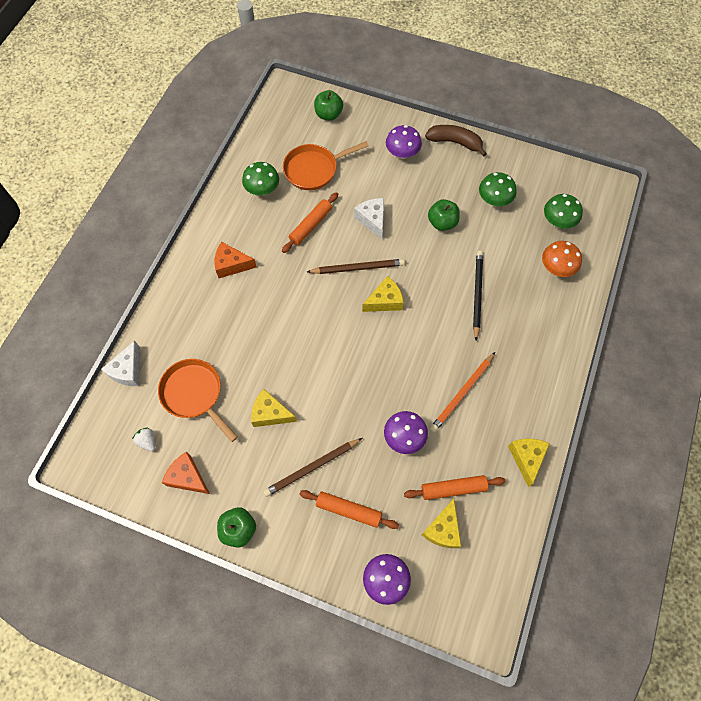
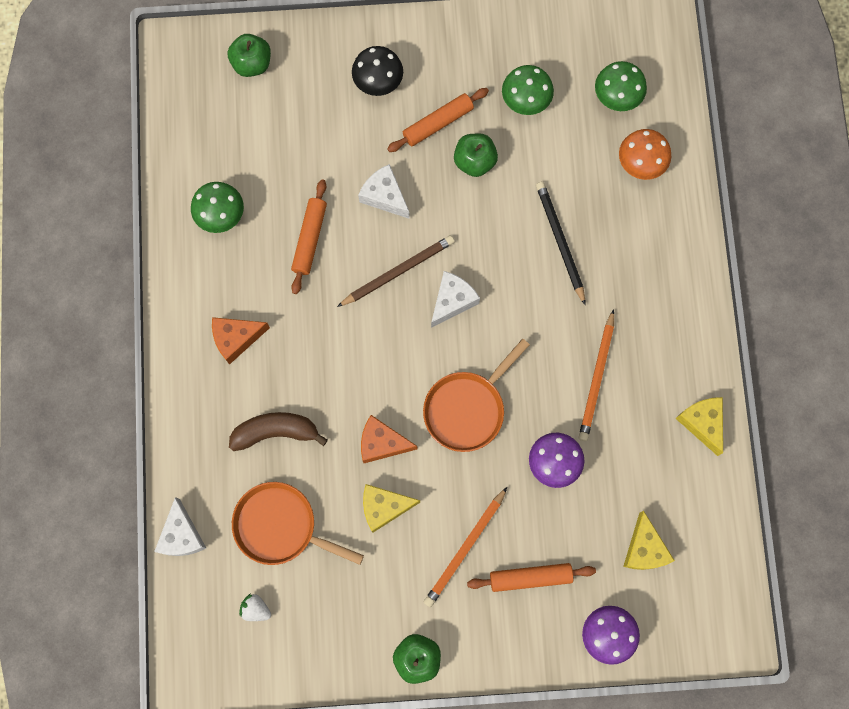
camera: 25 degrees left, 10 degrees up
(188, 477) = (327, 628): orange cheese -> orange cheese (382, 443)
(312, 468) = (465, 548): brown pencil -> orange pencil
(314, 169) = (274, 155): orange pan -> orange pan (467, 408)
(385, 301) = (452, 301): yellow cheese -> white cheese
(402, 153) = (378, 81): purple mushroom -> black mushroom
(453, 488) = (636, 497): orange rolling pin -> orange rolling pin (438, 123)
(455, 142) = (439, 35): brown banana -> brown banana (275, 432)

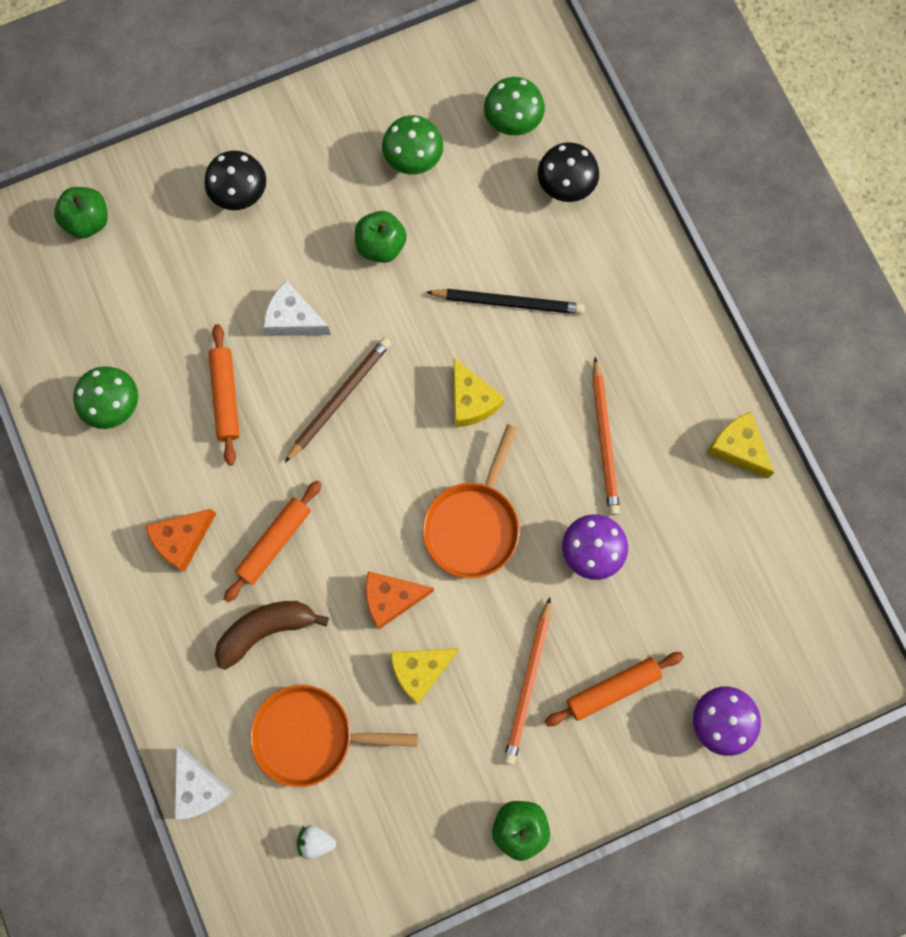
camera: 20 degrees left, 0 degrees up
(438, 123) = (324, 217): orange rolling pin -> orange rolling pin (274, 542)
(452, 301) = (412, 410): white cheese -> none
(560, 242) = (508, 302): black pencil -> black pencil turned 135 degrees clockwise
(640, 163) = (565, 185): orange mushroom -> black mushroom
(644, 549) = (726, 610): yellow cheese -> yellow cheese (471, 401)

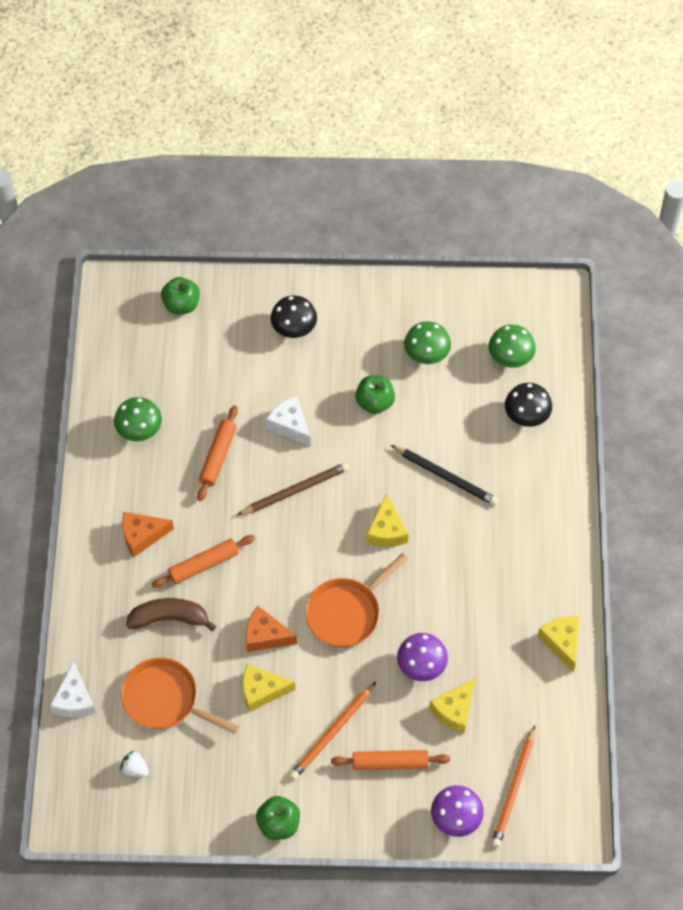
camera: 25 degrees right, 15 degrees down
(605, 439) = (468, 596): orange pencil -> orange pencil (514, 789)
(656, 589) = (454, 710): none -> yellow cheese

